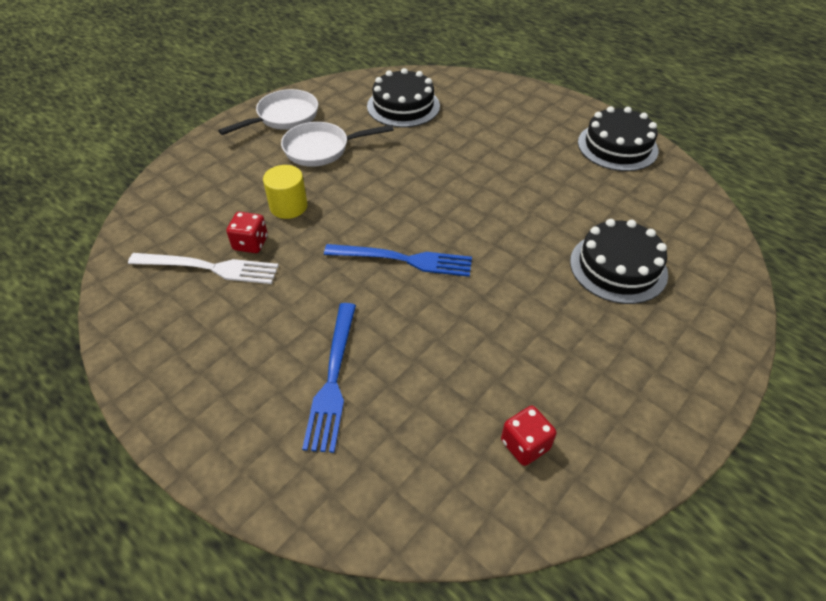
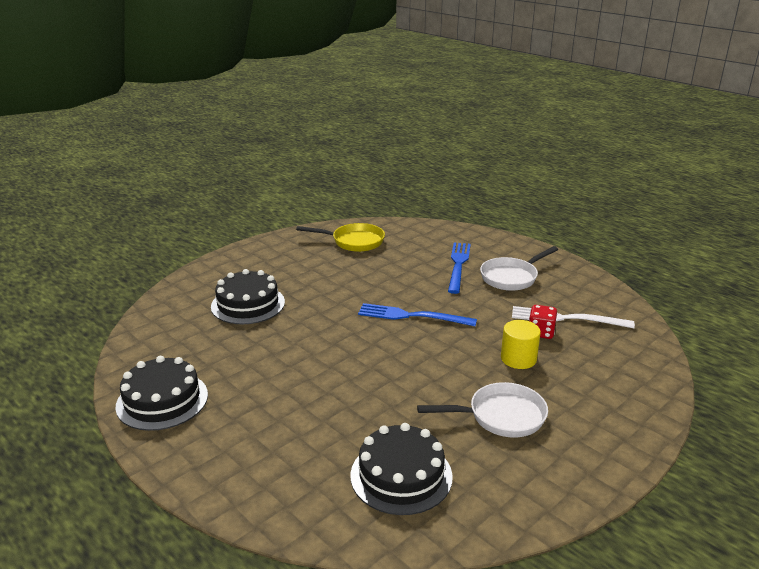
camera: 175 degrees left, 20 degrees down
(284, 117) = (563, 466): white pan -> white pan (511, 277)
(525, 445) = (354, 242): red dice -> yellow pan

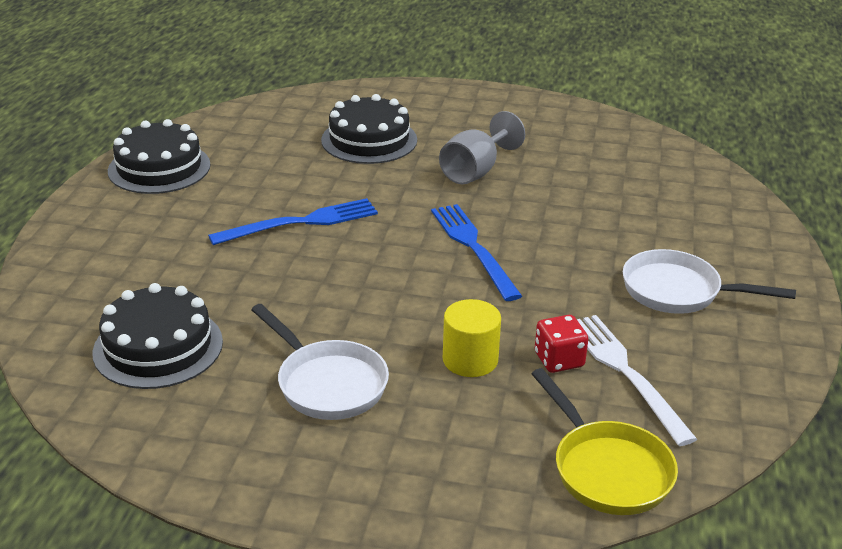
camera: 55 degrees right, 5 degrees up
(333, 284) = (475, 171): none -> grey goblet
(354, 242) = (596, 146): yellow pan -> yellow pan (607, 469)
(458, 265) = (649, 238): blue fork -> blue fork (301, 223)

